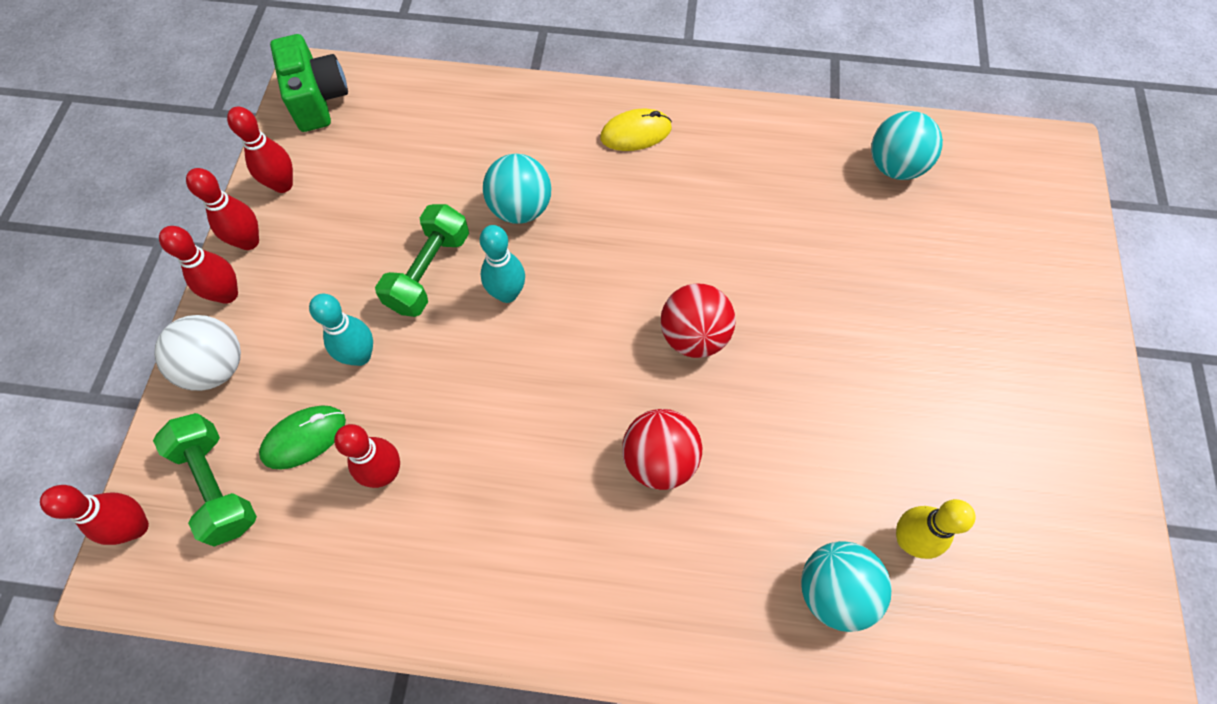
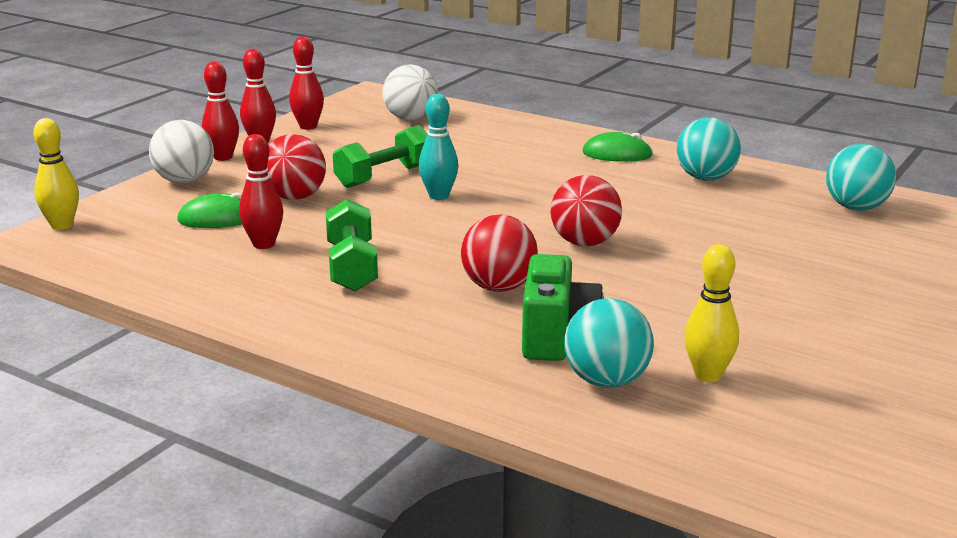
camera: 25 degrees right, 40 degrees down
(136, 527) = (62, 225): red bowling pin -> yellow bowling pin
(218, 485) = (135, 223): green dumbbell -> green dumbbell (352, 267)
(318, 100) = (368, 102): green camera -> green camera (557, 337)
(360, 356) = (295, 197): turquoise bowling pin -> red ball
(386, 125) = (410, 119): none -> white ball
(520, 208) = (485, 166): turquoise ball -> turquoise ball (705, 178)
(636, 133) = (617, 154): yellow mouse -> green mouse

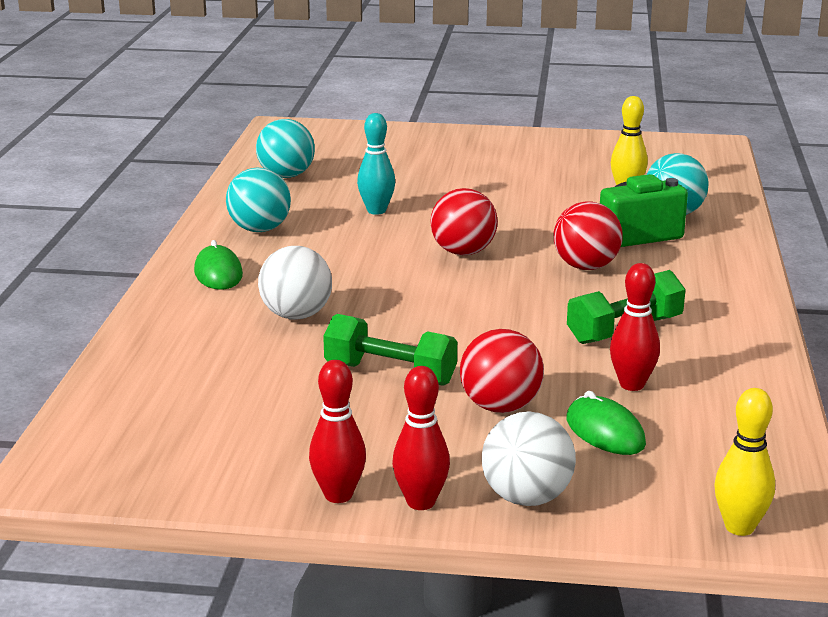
camera: 115 degrees left, 0 degrees up
(308, 126) = (247, 479): red bowling pin -> none
(410, 119) = (163, 412): white ball -> white ball (296, 315)
(439, 196) = (418, 332): turquoise bowling pin -> turquoise bowling pin (376, 211)

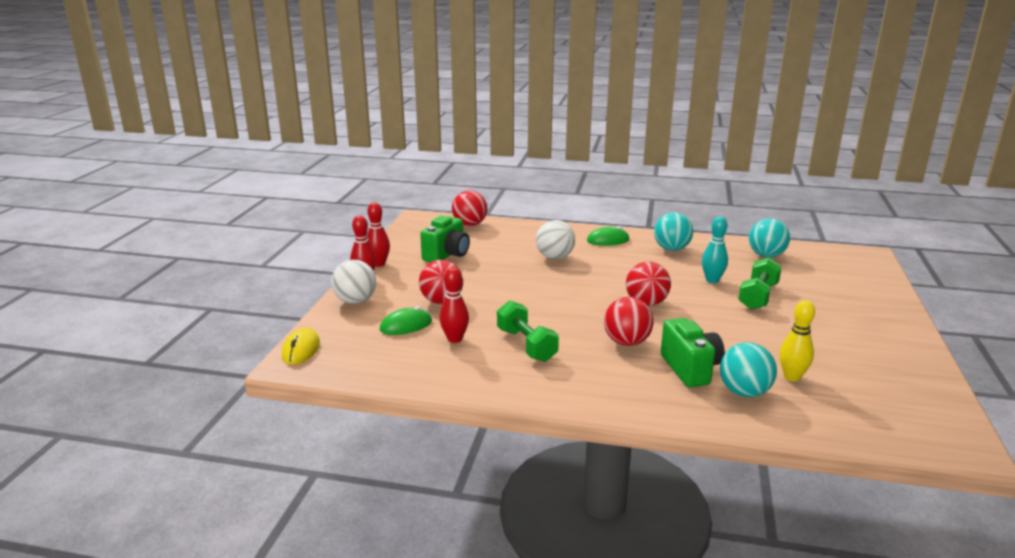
camera: 95 degrees right, 0 degrees up
(113, 406) = (469, 225): none -> red ball
(286, 419) = (447, 255): none -> green camera
(390, 374) = (484, 277): green dumbbell -> green dumbbell (758, 296)
(739, 527) = (301, 349): yellow bowling pin -> yellow mouse

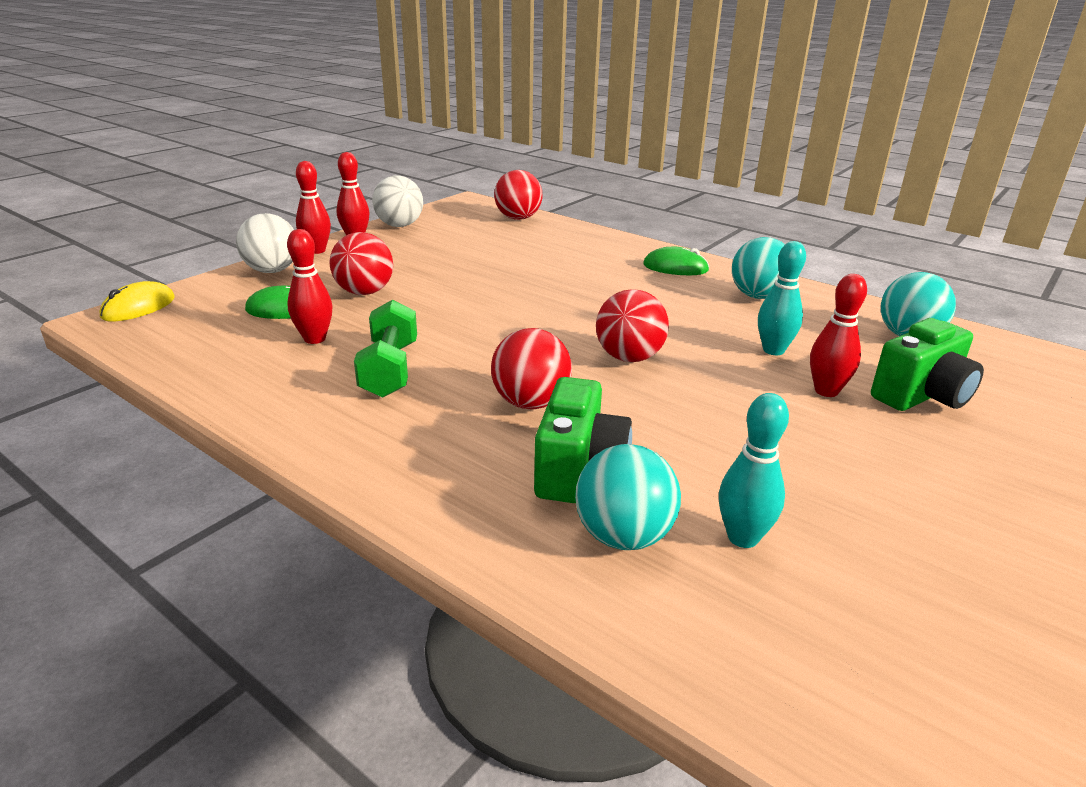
camera: 25 degrees right, 5 degrees up
(447, 255) = (445, 244): green camera -> green camera (921, 396)
(554, 257) = (575, 273): white ball -> white ball (399, 225)
(758, 296) = (826, 391): green dumbbell -> red bowling pin
(792, 377) = (743, 537): yellow bowling pin -> turquoise bowling pin

